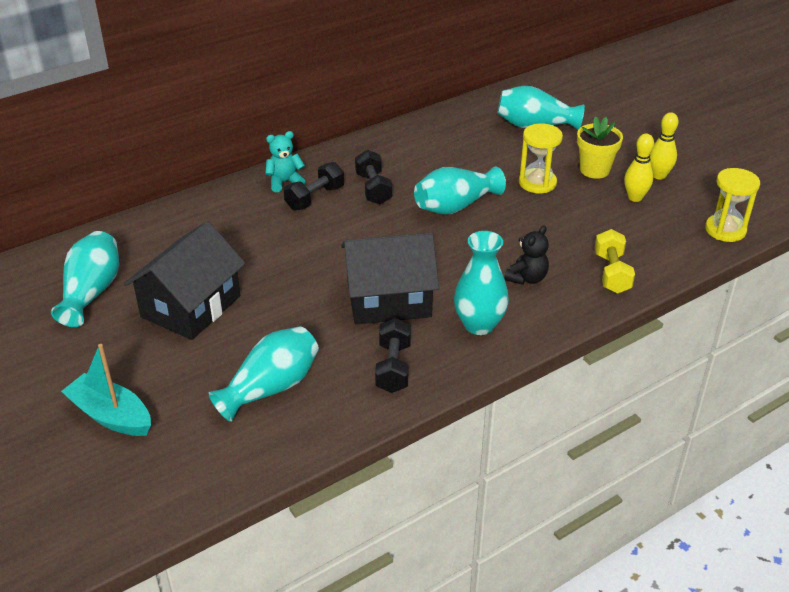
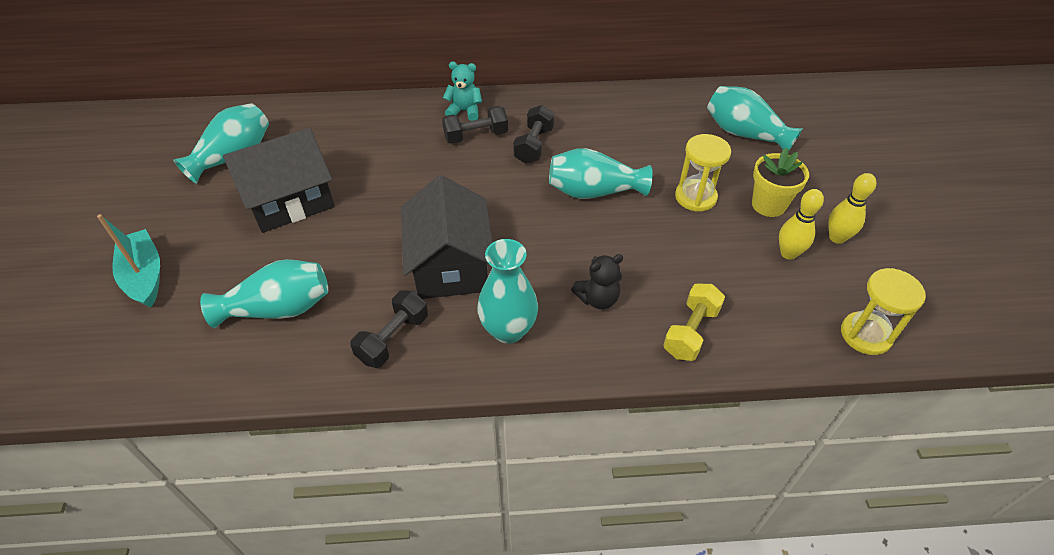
camera: 30 degrees right, 10 degrees up
(389, 300) = (450, 265): black house -> black house turned 60 degrees clockwise

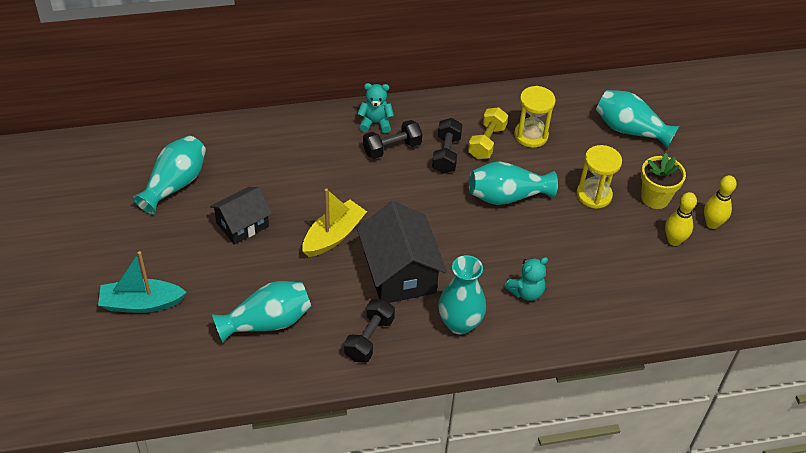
camera: 10 degrees left, 0 degrees up
(144, 276) = (141, 303): turquoise boat -> turquoise boat turned 60 degrees counterclockwise
(289, 200) = (242, 224): black house -> black house, size x0.63
(386, 219) = (333, 236): none -> yellow boat
(597, 299) = (526, 292): black teddy bear -> turquoise teddy bear
(691, 332) = (603, 313): yellow dumbbell -> yellow dumbbell (487, 142)
(865, 335) = (736, 304): yellow hourglass -> yellow hourglass (531, 135)

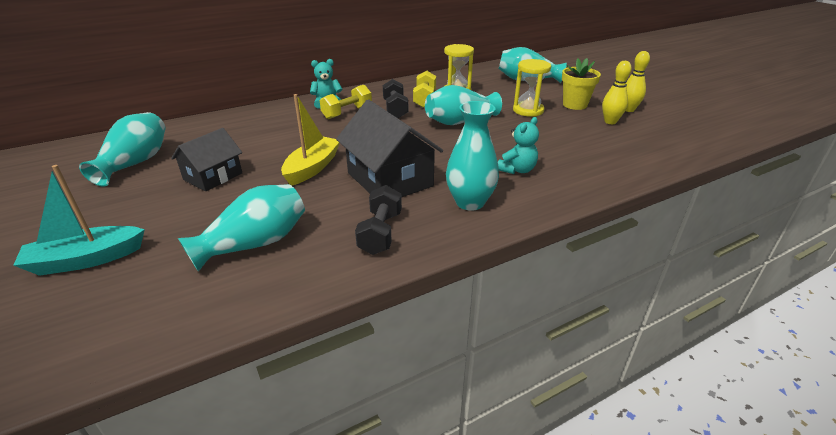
camera: 15 degrees left, 15 degrees down
(392, 148) = (347, 113): black dumbbell -> yellow dumbbell

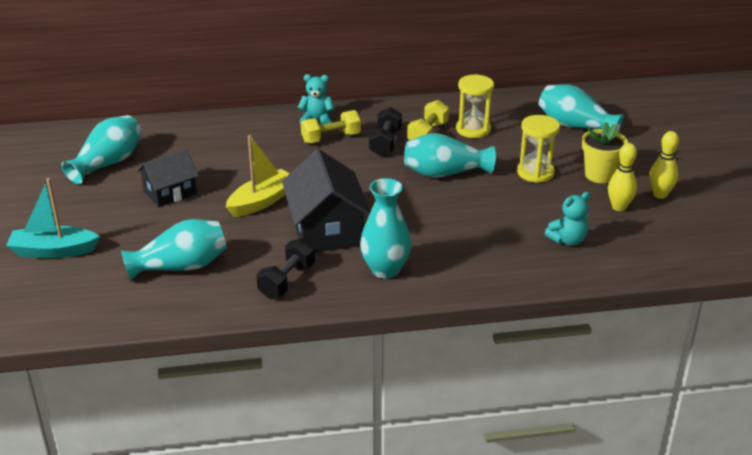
camera: 20 degrees right, 0 degrees up
(517, 170) = (459, 245): turquoise teddy bear -> turquoise teddy bear (567, 240)

